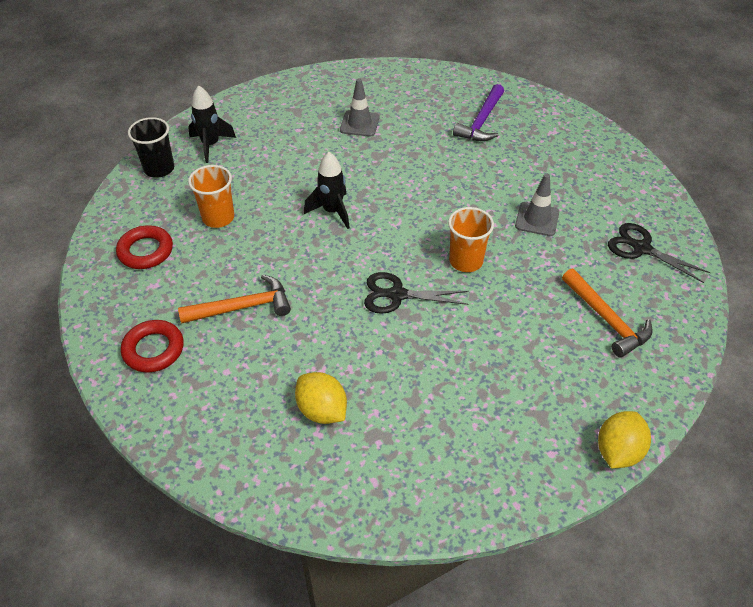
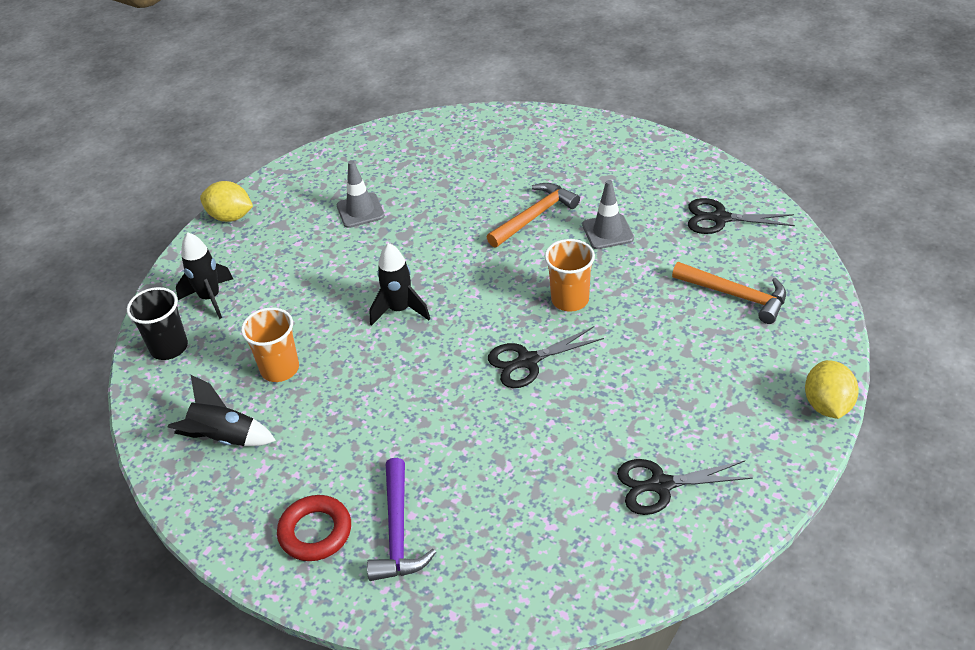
camera: 25 degrees left, 5 degrees down
(146, 251) = (224, 439): red ring -> black rocket
(242, 307) = (378, 445): orange hammer -> orange hammer (534, 216)
(322, 410) = (538, 503): yellow lemon -> yellow lemon (230, 217)
(426, 446) = (661, 485): none -> black scissors
(482, 121) = (485, 159): purple hammer -> purple hammer (398, 531)

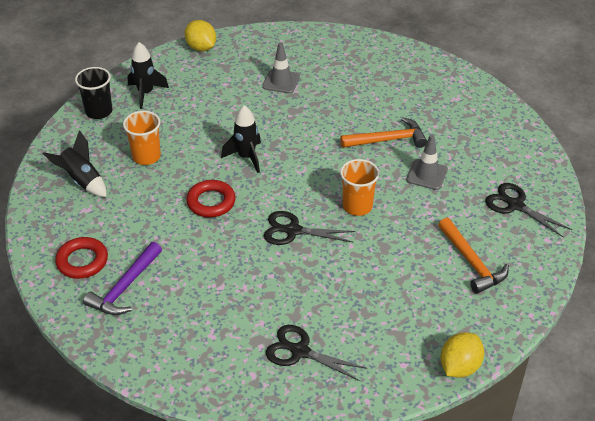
camera: 30 degrees right, 0 degrees up
(406, 379) = (211, 202): none -> red ring

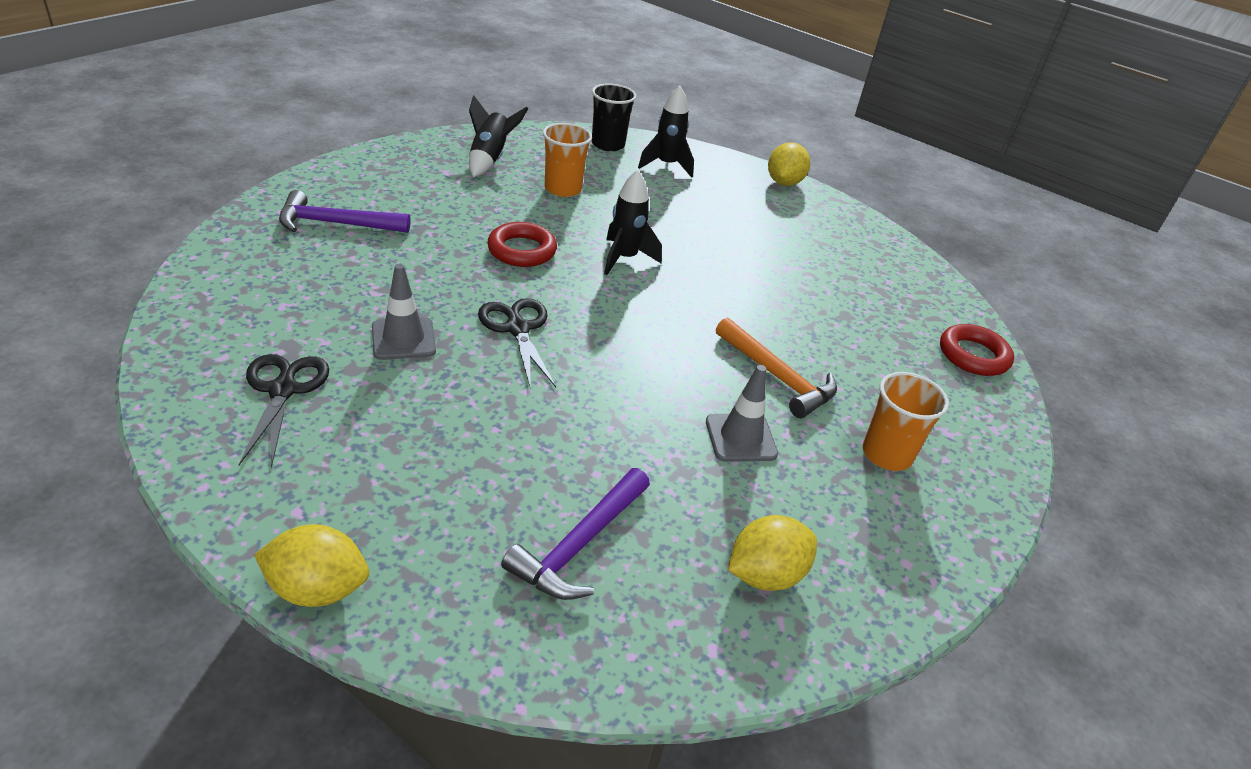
camera: 55 degrees right, 5 degrees down
(82, 261) = (363, 187): red ring -> red ring (973, 355)
(281, 81) = (791, 253): grey traffic cone -> grey traffic cone (403, 339)
(357, 206) = (611, 378): orange cup -> orange cup (886, 454)
(471, 262) = (580, 544): orange hammer -> purple hammer
(515, 205) = (765, 575): black scissors -> yellow lemon

